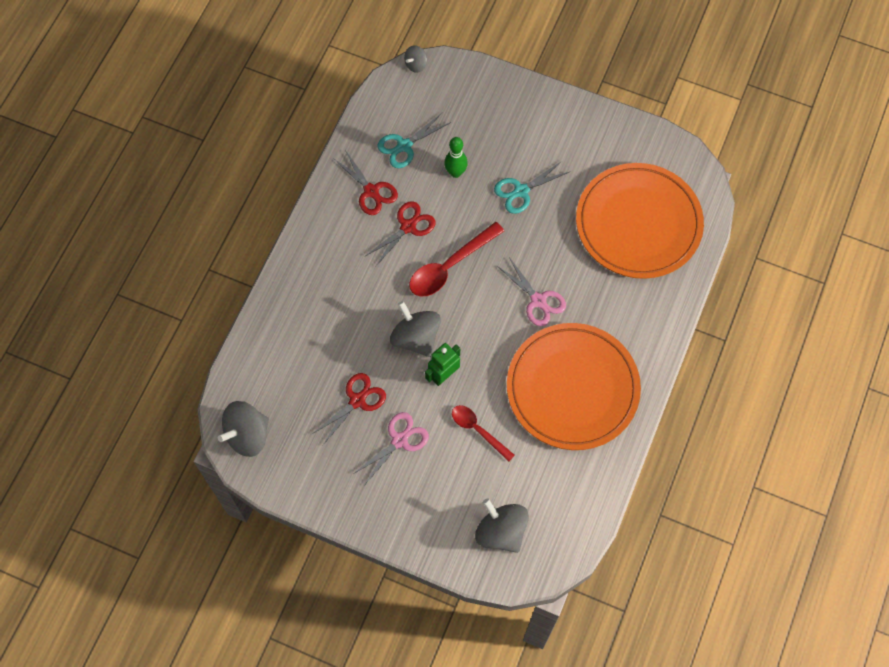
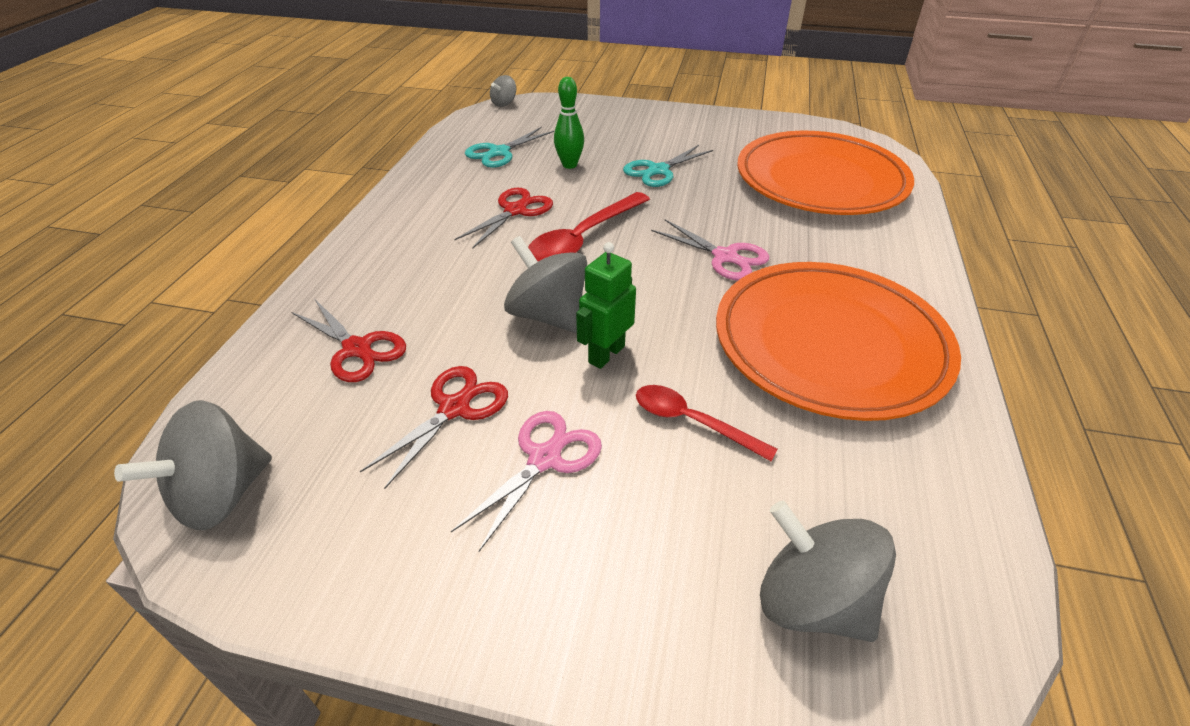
camera: 10 degrees left, 25 degrees down
(371, 191) = (460, 188): red scissors -> red scissors (357, 349)

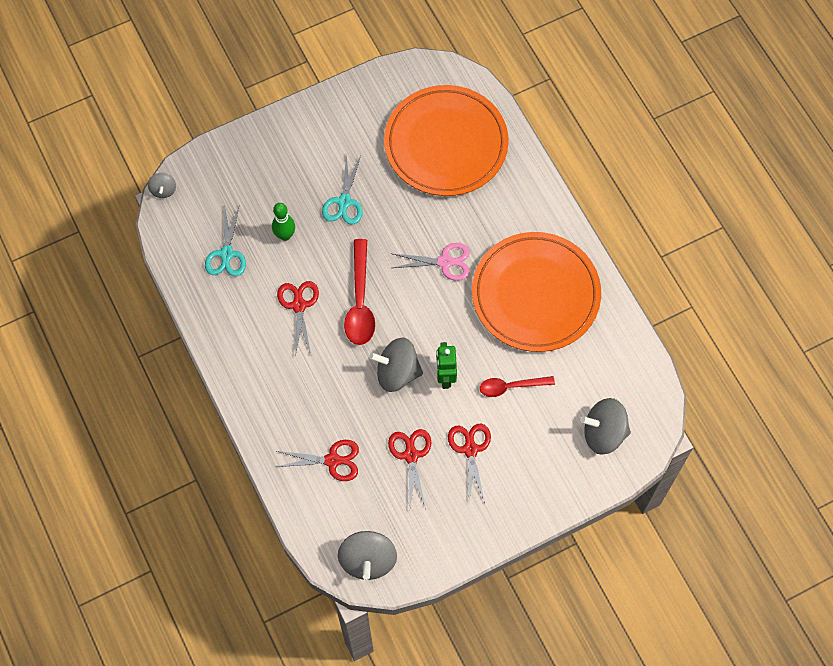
camera: 40 degrees left, 25 degrees up
(544, 458) = (470, 449): pink scissors -> red scissors

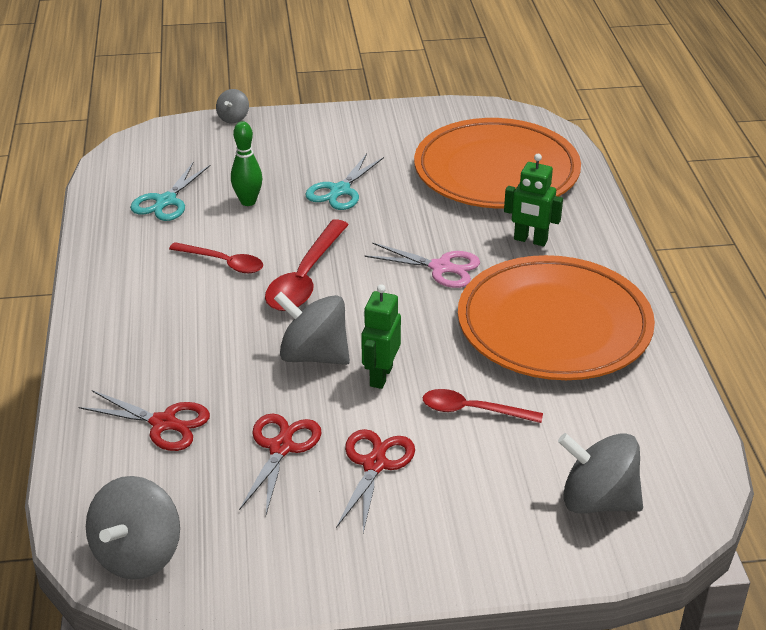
camera: 20 degrees right, 30 degrees down
(163, 190) = (132, 139): grey spinning top -> grey spinning top (233, 118)
(298, 305) = (223, 263): red scissors -> red spoon
(494, 214) = (530, 240): none -> green robot

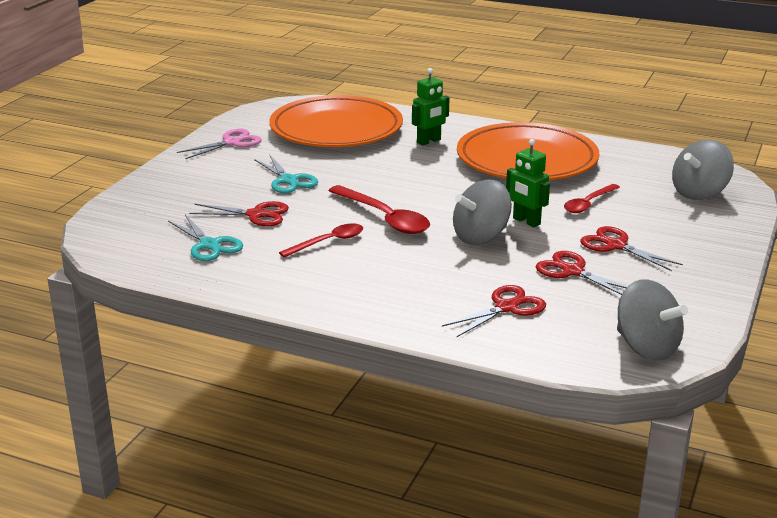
camera: 60 degrees left, 10 degrees down
(233, 118) = (123, 192): grey spinning top -> none
(248, 201) = (256, 215): green bowling pin -> red scissors
(441, 267) = (427, 173): pink scissors -> pink scissors (232, 142)

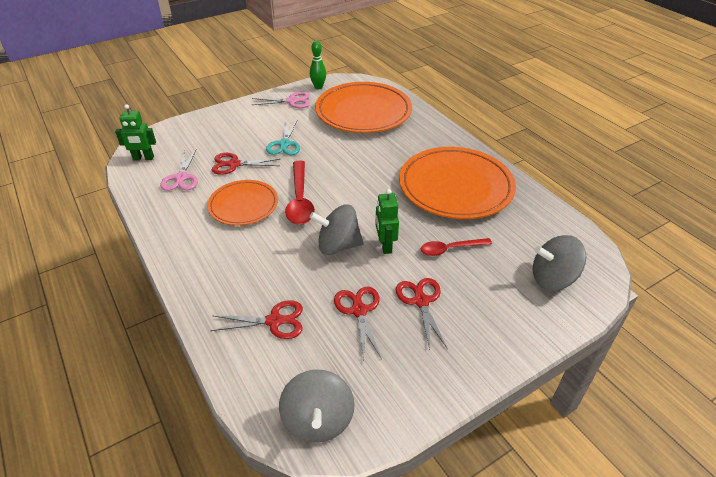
camera: 35 degrees right, 15 degrees up
(210, 245) = (181, 178): turquoise scissors -> pink scissors
(244, 122) = (318, 87): none -> green bowling pin
(256, 215) = (234, 164): red scissors -> red scissors turned 135 degrees clockwise
(328, 242) = (243, 205): red spoon -> orange plate
(429, 141) = (408, 144): green robot -> green robot (143, 158)

